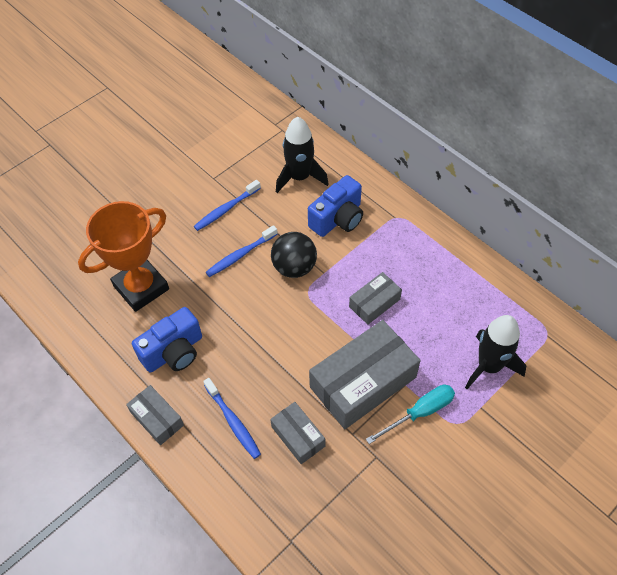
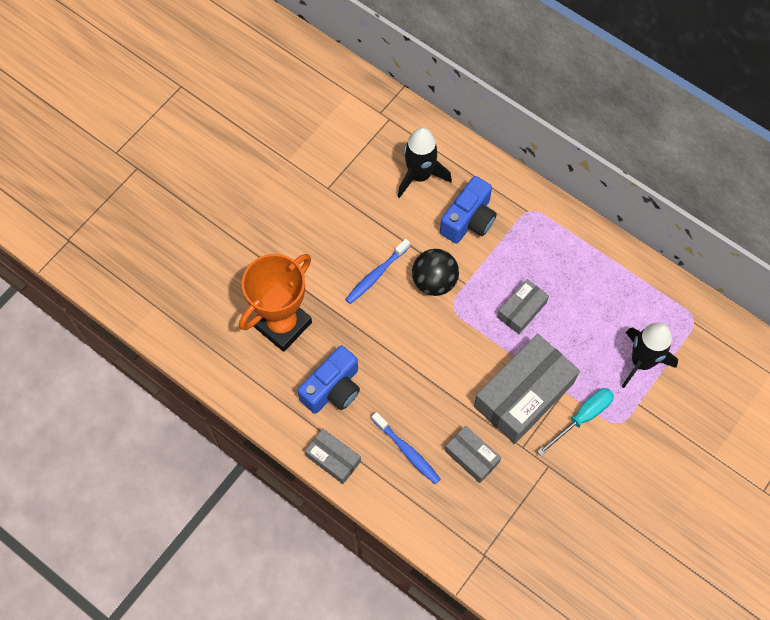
camera: 10 degrees left, 10 degrees up
(226, 209) = (350, 224): blue toothbrush -> none

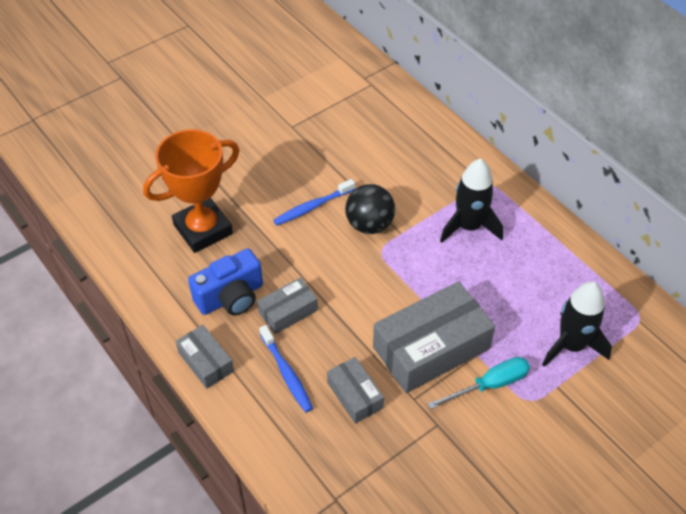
camera: 15 degrees right, 15 degrees down
(419, 175) = (385, 134): black rocket -> black rocket (469, 226)
(469, 220) = (422, 180): blue camera -> none
(522, 310) = (452, 269): grey box -> grey box (288, 311)

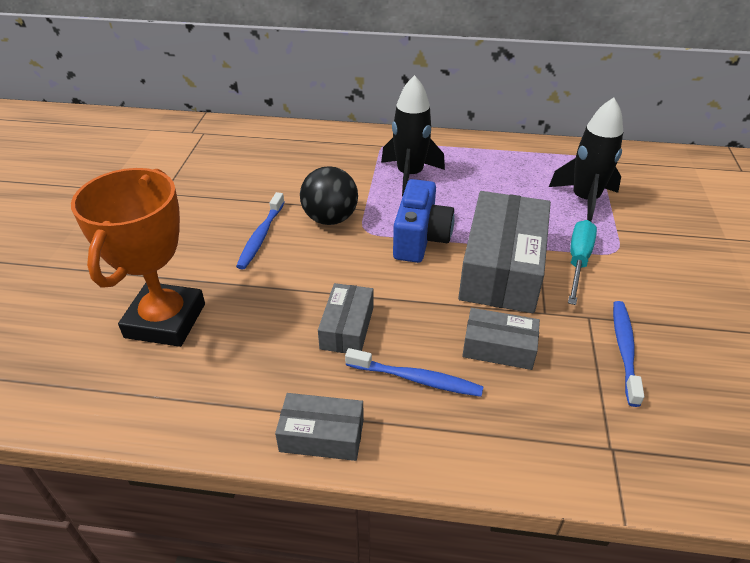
camera: 45 degrees left, 10 degrees down
(231, 297) = (272, 357): blue camera -> blue camera (420, 239)
(427, 461) = (624, 350): none -> blue toothbrush

